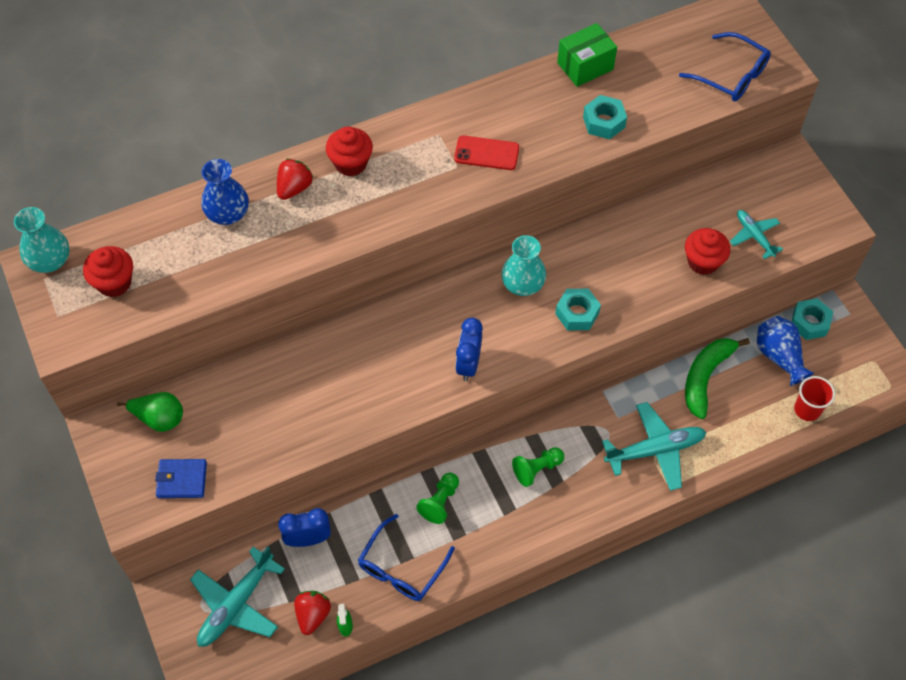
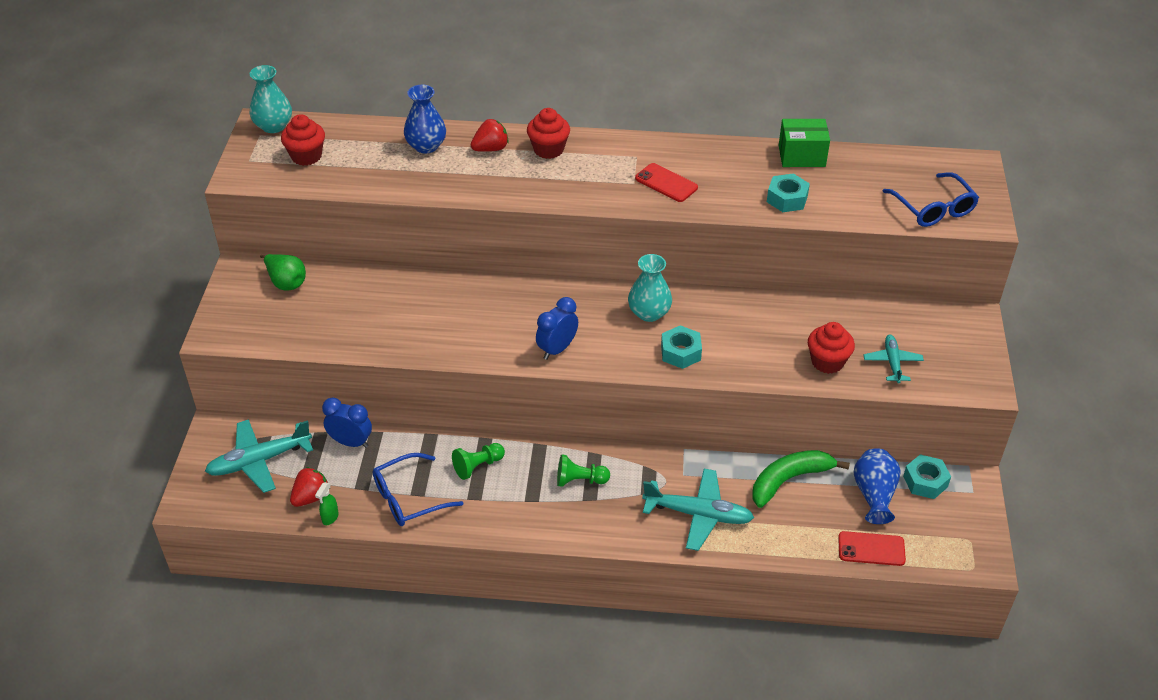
camera: 30 degrees right, 15 degrees down
(182, 480) = (268, 329): blue wallet -> none
(807, 409) = (871, 549): red cup -> red phone

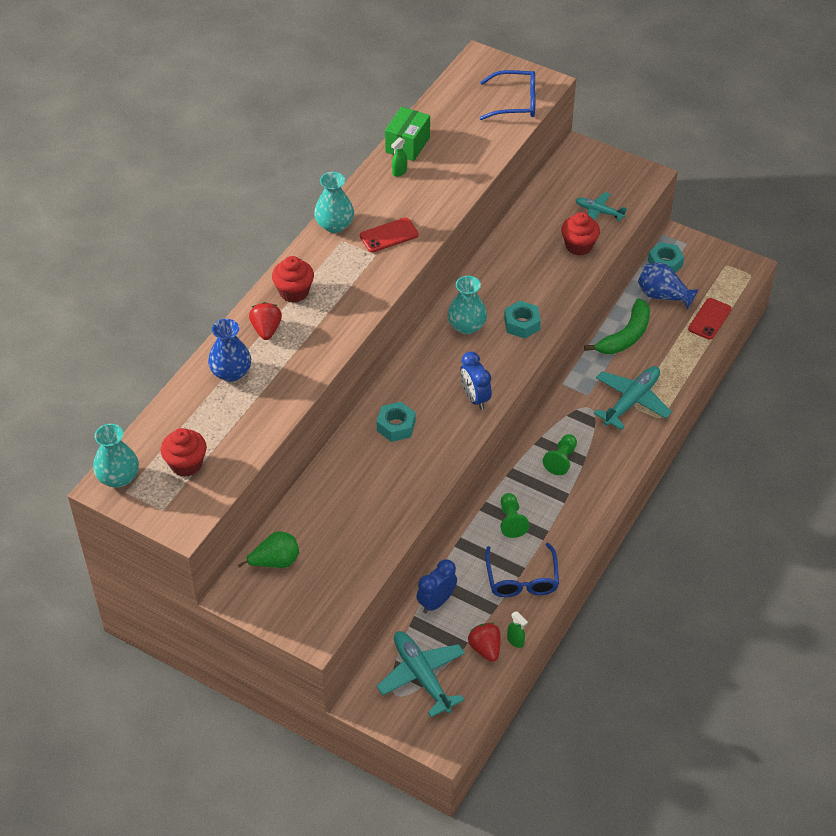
camera: 65 degrees left, 5 degrees up
(260, 461) = (422, 676): turquoise plane -> turquoise plane turned 150 degrees clockwise
(653, 146) = (334, 225): none -> turquoise vase
(759, 162) = (399, 172): none -> green spray bottle
(787, 199) = (454, 174): turquoise nut -> turquoise nut (396, 426)
(789, 480) = (625, 336): green banana -> green banana turned 135 degrees counterclockwise

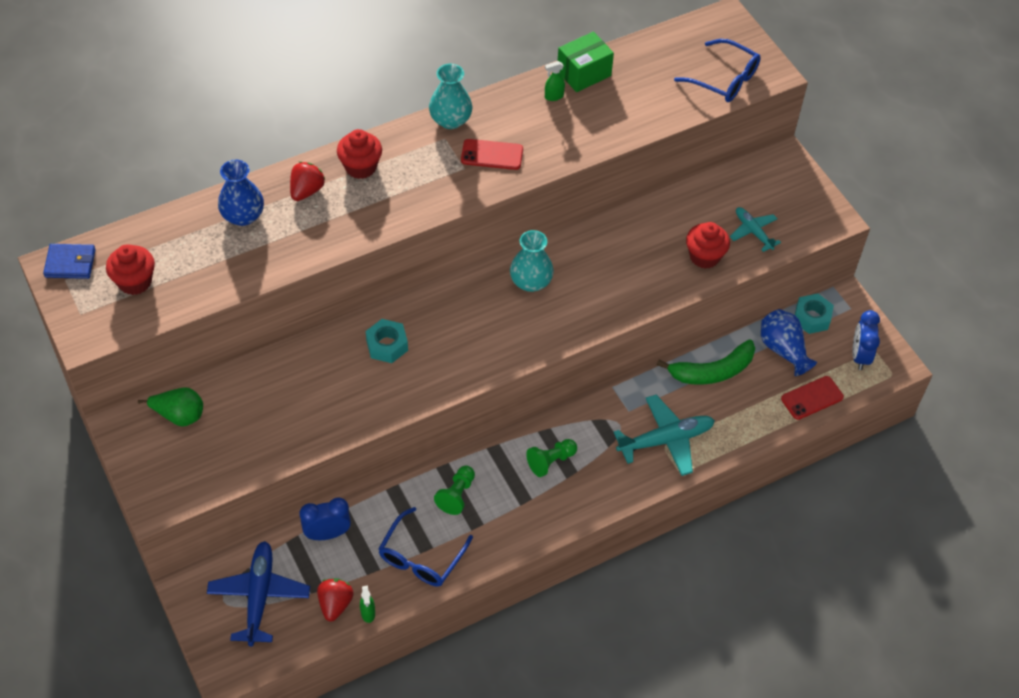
camera: 30 degrees right, 5 degrees up
(118, 477) = (70, 263): turquoise vase -> blue wallet
(422, 676) = (259, 596): turquoise plane -> blue plane
(475, 398) = (481, 357): blue clock -> blue clock (860, 356)
(521, 324) = (584, 307): turquoise nut -> none

